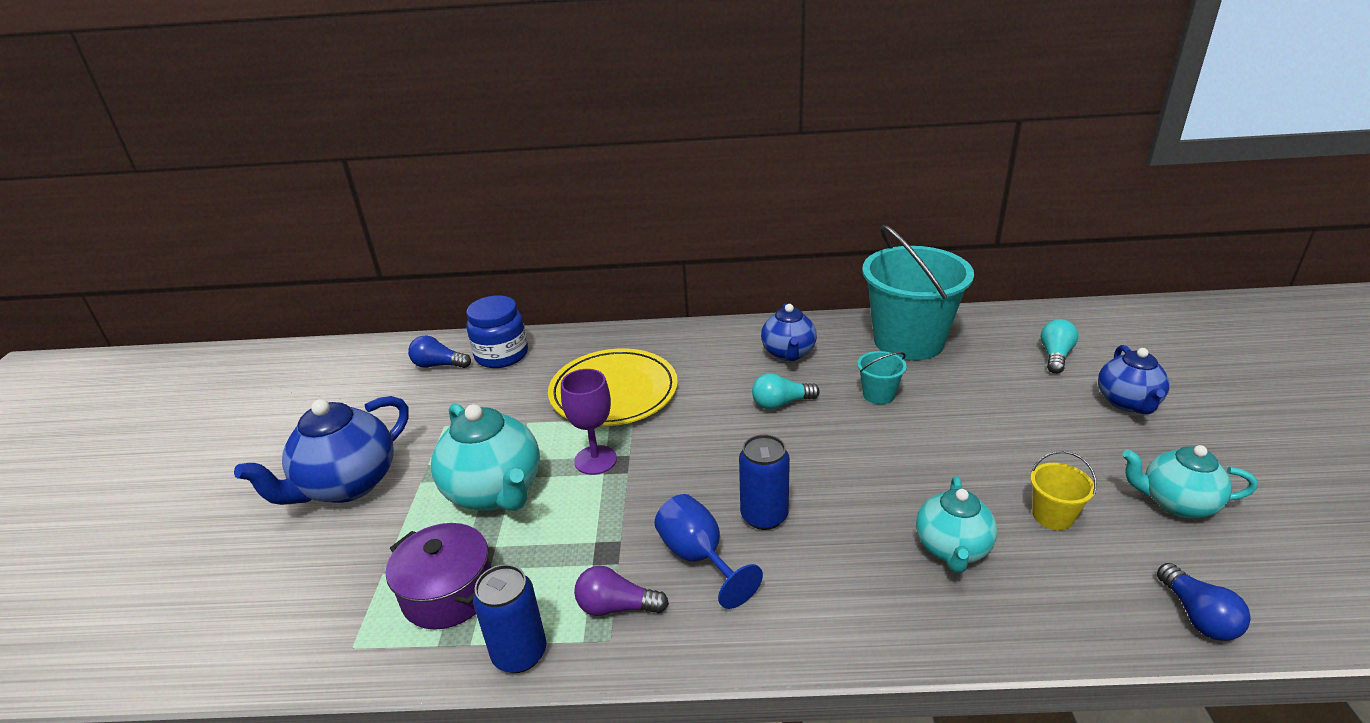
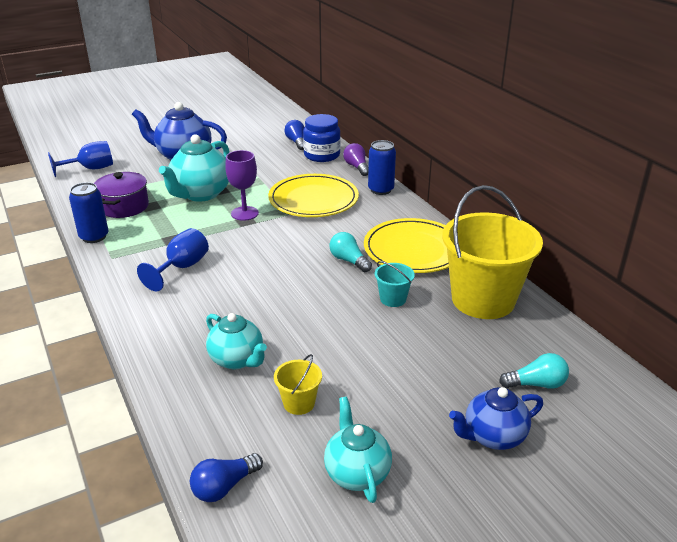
camera: 60 degrees right, 0 degrees up
(248, 618) = (90, 169): none -> blue goblet
(616, 607) = (134, 253): purple light bulb -> purple light bulb (357, 167)
(764, 516) = (228, 281): blue can -> blue can (380, 190)
(788, 353) = (413, 250): blue teapot -> yellow plate
(908, 341) = (483, 300): turquoise bucket -> yellow bucket
(952, 549) = (237, 360): turquoise teapot -> turquoise teapot turned 120 degrees counterclockwise

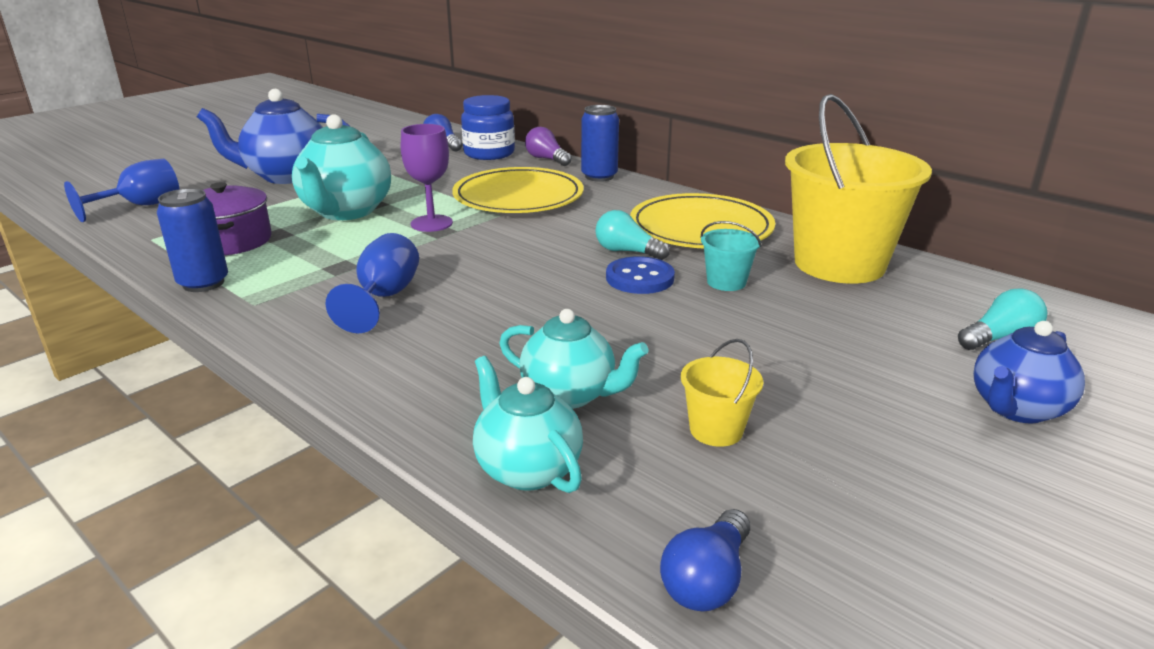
camera: 20 degrees left, 5 degrees down
(340, 284) = (639, 278): none -> blue button
(357, 473) = (890, 502): turquoise teapot -> turquoise teapot (527, 469)

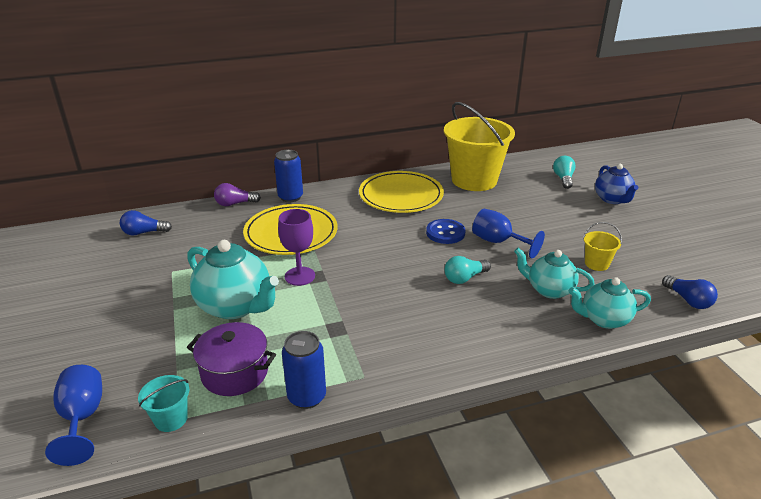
camera: 60 degrees left, 5 degrees up
(287, 176) = (114, 320): blue teapot -> none
(384, 298) = (400, 321): blue goblet -> blue goblet (498, 242)
(489, 153) = (192, 220): blue jar -> none
(570, 394) = (549, 290): turquoise teapot -> turquoise teapot turned 120 degrees counterclockwise
(627, 252) = (410, 225): turquoise light bulb -> turquoise light bulb (464, 278)
(726, 282) = (469, 213): turquoise bucket -> turquoise bucket (171, 419)

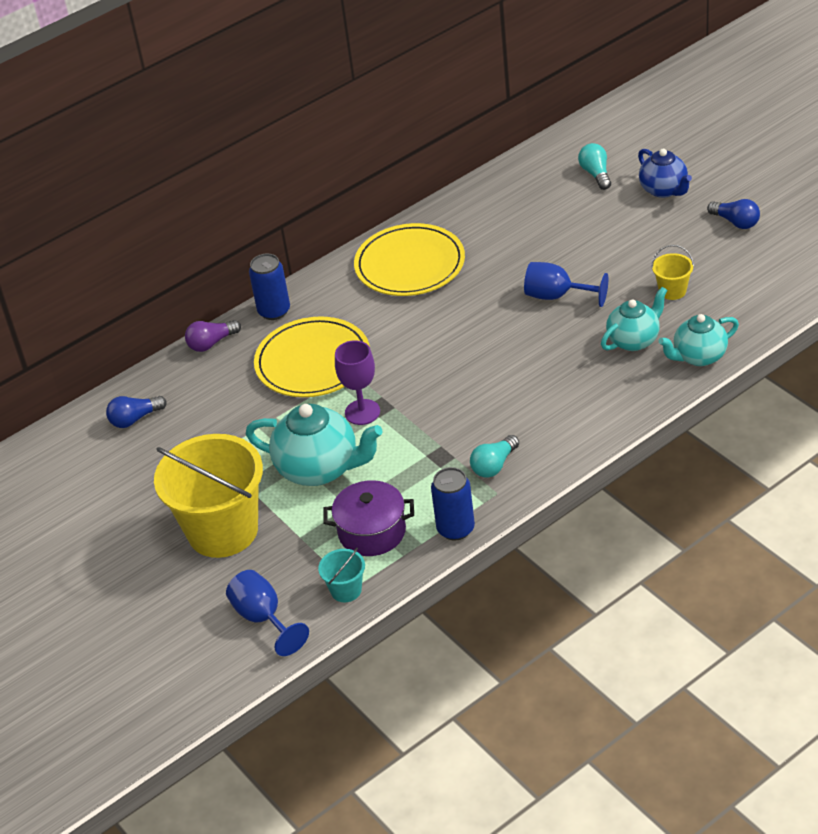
camera: 15 degrees left, 10 degrees up
(445, 233) = (491, 303): blue button -> none
(464, 278) = (541, 355): turquoise light bulb -> turquoise light bulb (494, 465)
(474, 180) = (487, 211): yellow bucket -> yellow bucket (223, 530)
(549, 290) = (634, 340): turquoise teapot -> turquoise teapot turned 135 degrees clockwise
(688, 300) = (775, 306): blue light bulb -> blue light bulb (736, 222)

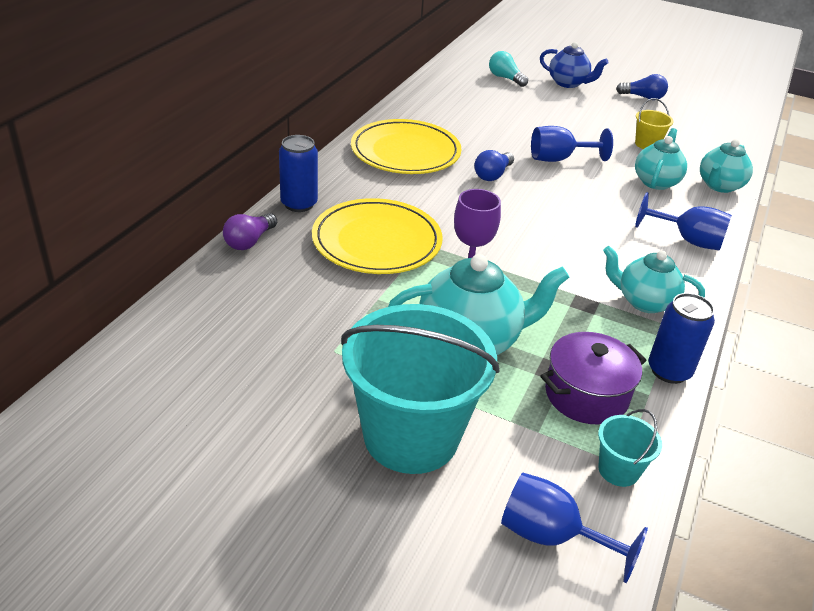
camera: 35 degrees left, 5 degrees down
(135, 419) = (205, 332): blue light bulb -> blue light bulb (492, 175)
(223, 530) = (411, 436): yellow bucket -> turquoise bucket
(494, 465) = (644, 302): turquoise light bulb -> turquoise teapot
(598, 413) = (688, 240): none -> blue goblet

